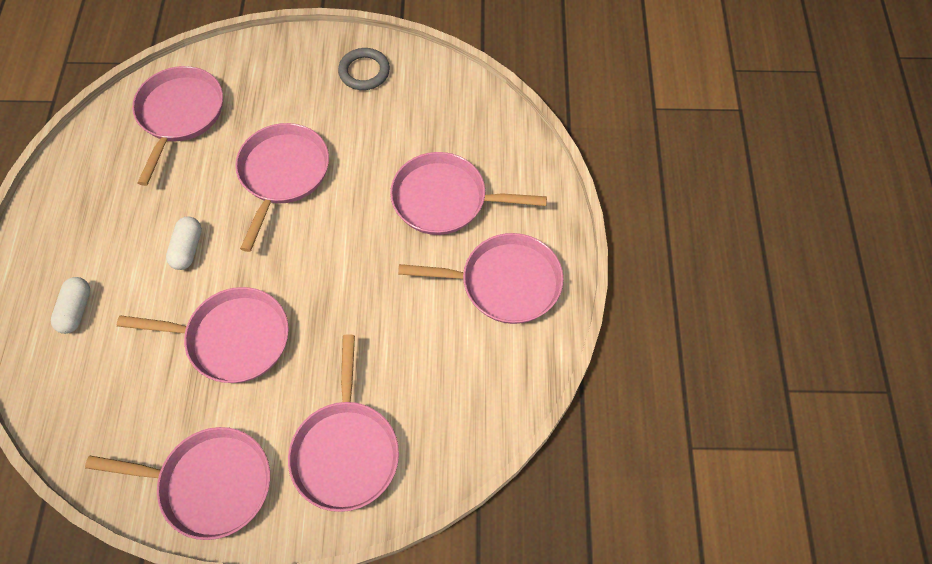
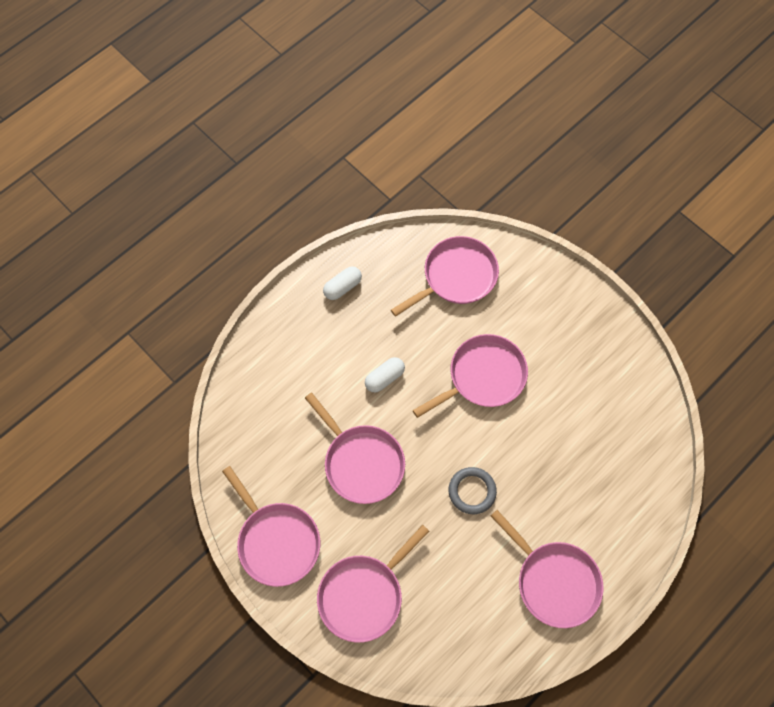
camera: 45 degrees right, 5 degrees up
(76, 310) = (292, 362): white capsule -> white capsule (342, 287)
(364, 72) = (601, 346): grey ring -> grey ring (472, 491)
(444, 199) = (569, 488): pink pan -> none

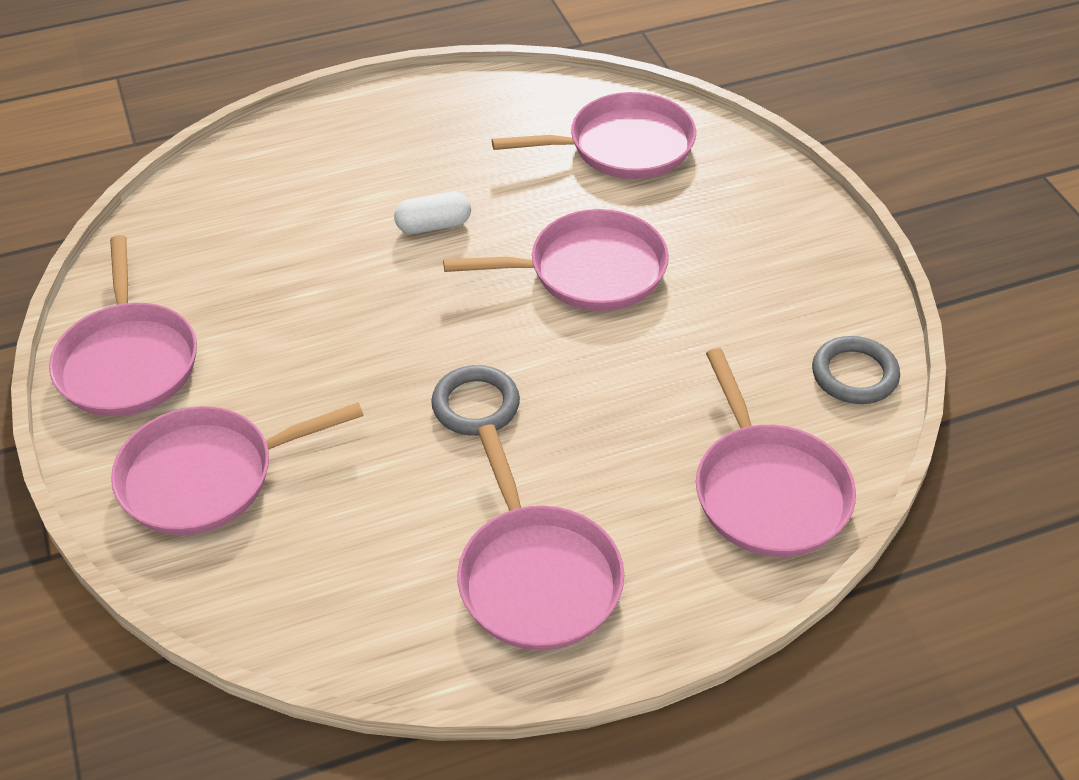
camera: 25 degrees right, 20 degrees down
(342, 287) = (444, 110): white capsule -> none
(361, 462) = (326, 311): pink pan -> pink pan (768, 491)
(644, 392) = (854, 374): none -> grey ring

